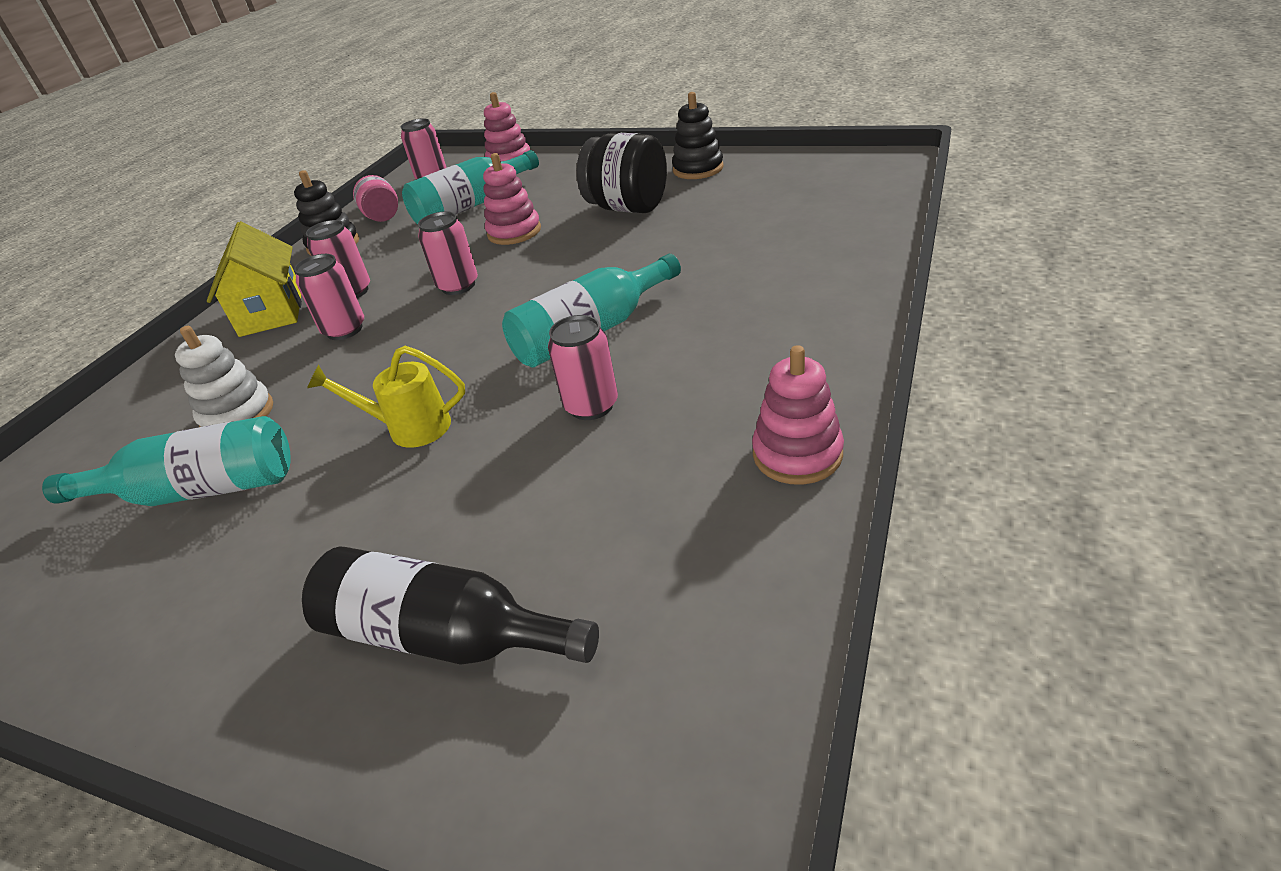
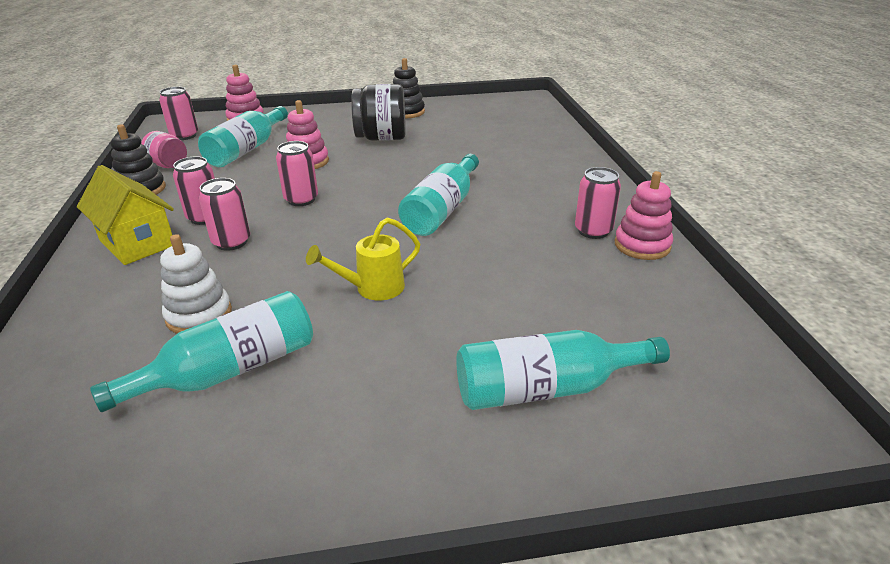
camera: 35 degrees left, 5 degrees down
(444, 635) = (546, 388): black bottle -> turquoise bottle
(591, 406) = (492, 248): pink can -> pink can (593, 231)

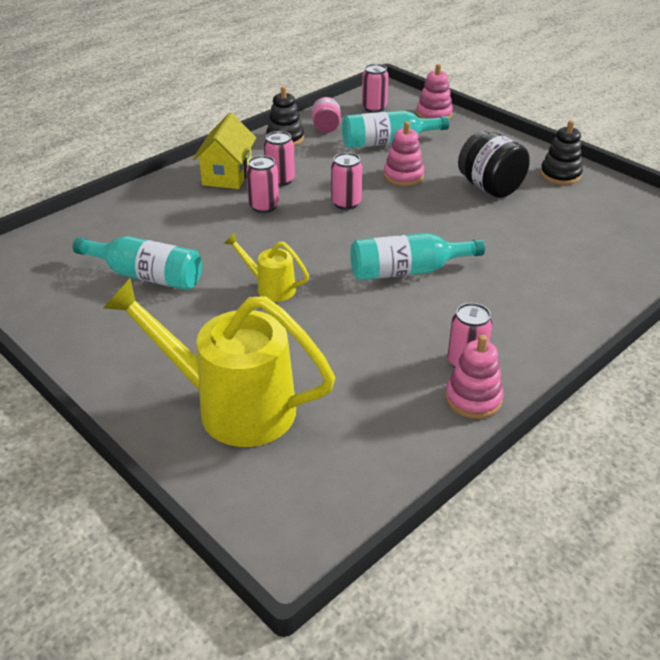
camera: 55 degrees right, 5 degrees up
(199, 315) = (182, 238): white stacking toy -> none
(546, 388) = (233, 407): turquoise bottle -> yellow watering can

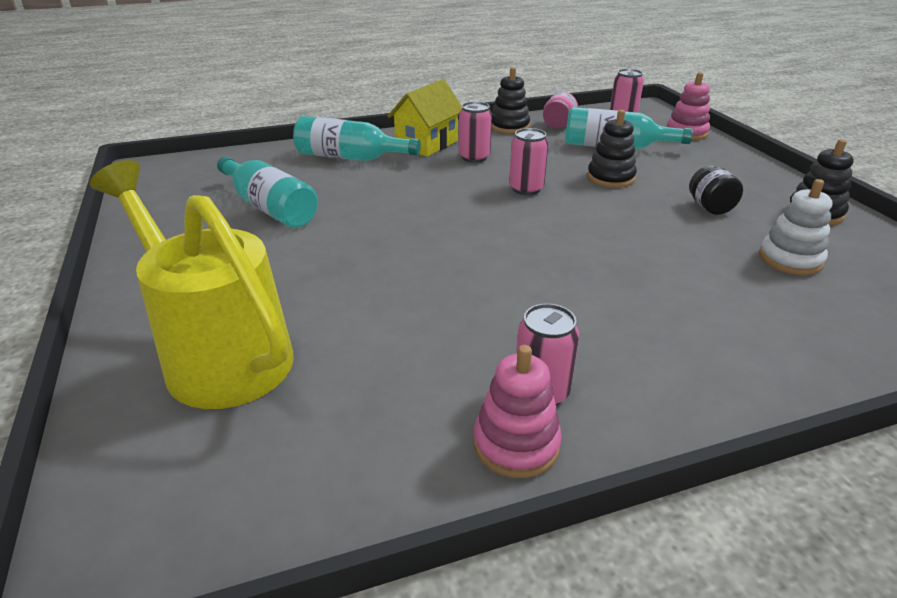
camera: 25 degrees right, 5 degrees down
(264, 206) = (438, 175): pink can -> none
(271, 288) = (376, 246): yellow watering can -> none
(403, 176) = (610, 178): pink stacking toy -> black stacking toy
(407, 271) = (544, 267): turquoise bottle -> turquoise bottle (350, 157)
(490, 187) = (710, 207): black jar -> black jar, size x0.58
(562, 220) = (790, 259): none -> white stacking toy

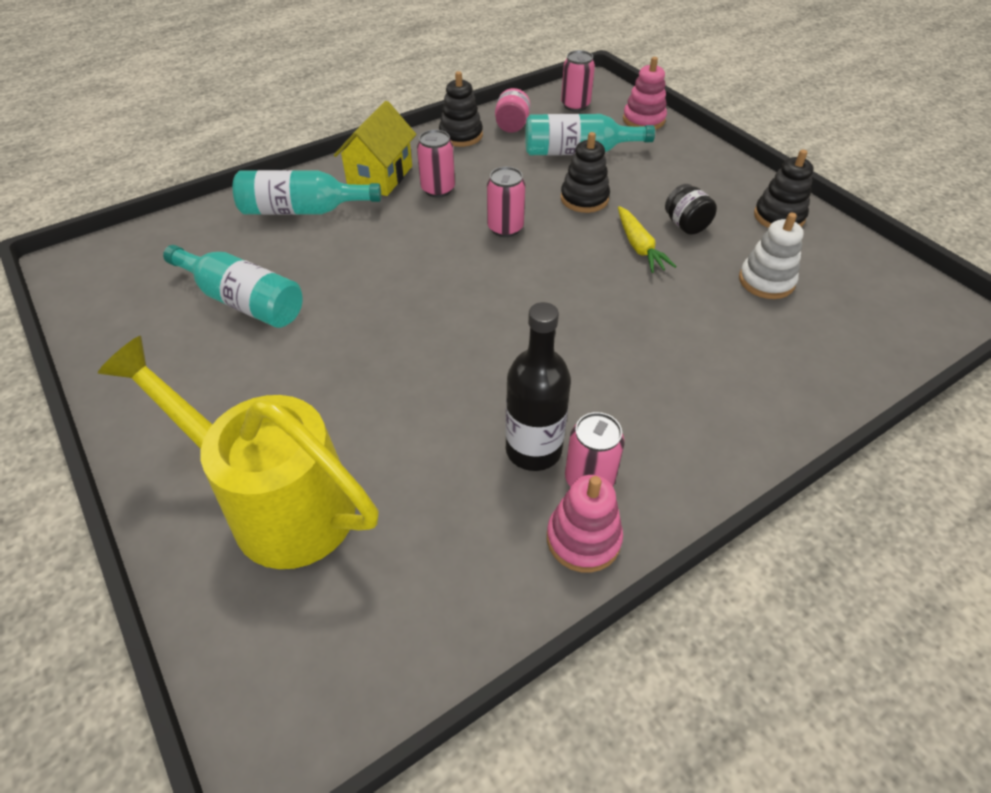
camera: 15 degrees left, 15 degrees up
(490, 356) = (533, 449): none -> black bottle
(656, 217) = (639, 247): none -> yellow carrot

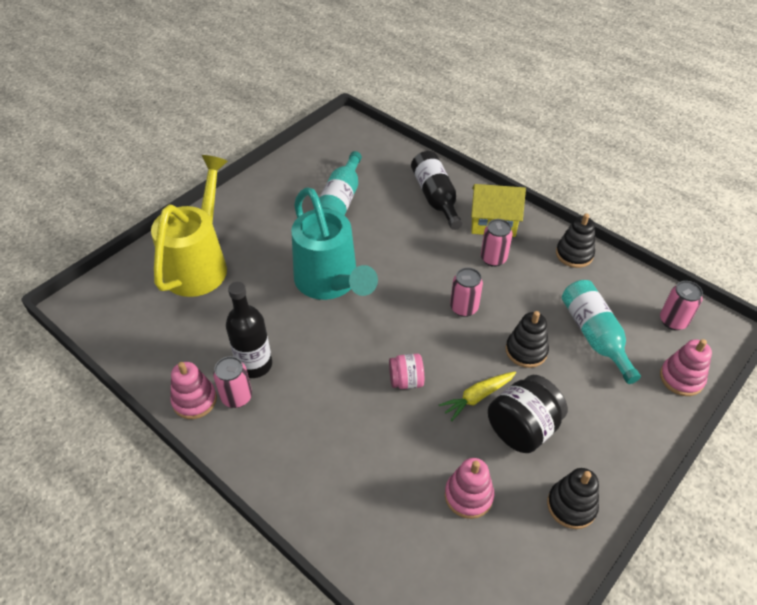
camera: 75 degrees right, 0 degrees up
(302, 210) = (435, 197): turquoise bottle -> black bottle
(406, 339) = (330, 282): none -> turquoise watering can
(512, 126) = (607, 283): pink jar -> pink jar (406, 381)
(686, 225) = (522, 428): black jar -> black jar, size x1.71
(766, 281) = (468, 496): white stacking toy -> pink stacking toy

